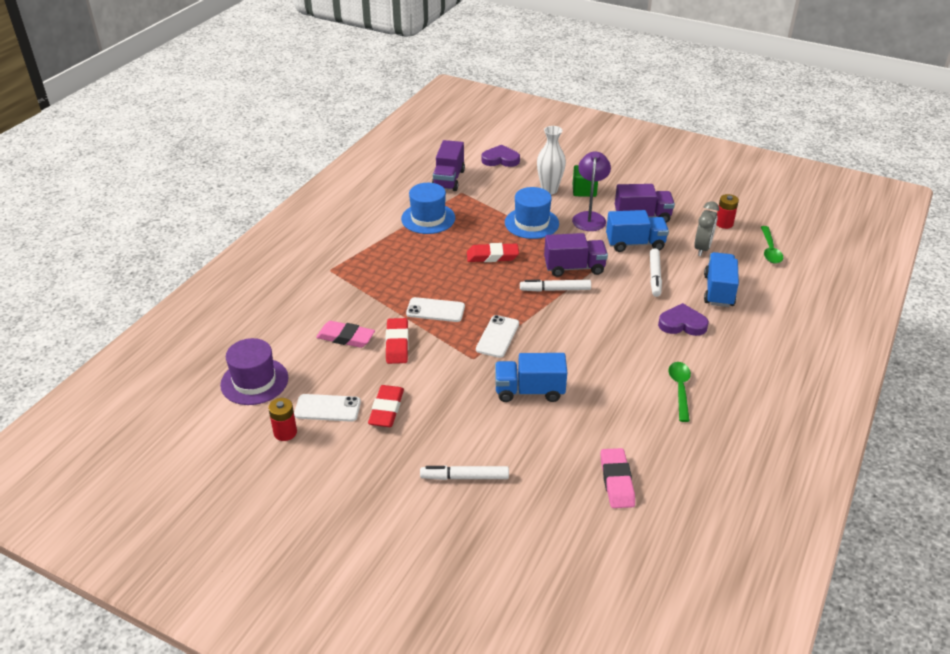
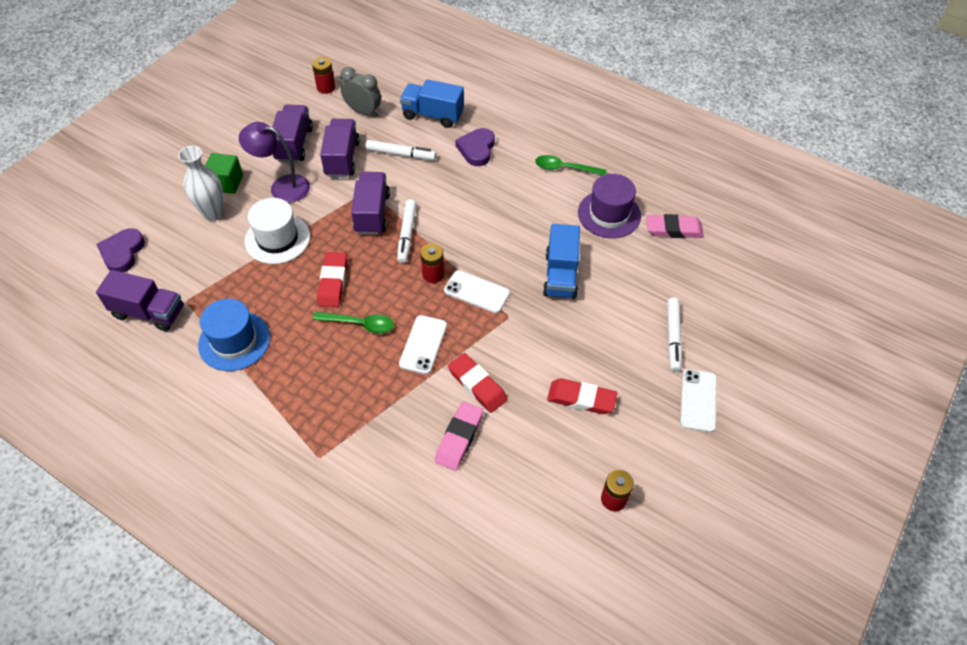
camera: 85 degrees left, 15 degrees up
(254, 381) = (527, 538): purple hat -> purple hat (609, 214)
(327, 408) = (577, 456): white phone -> white phone (698, 400)
(397, 344) = (477, 385): red eraser -> red eraser turned 45 degrees clockwise
(512, 309) = (433, 274): none -> red battery
(531, 223) = (277, 239): blue hat -> white hat
(635, 244) = (342, 158): blue truck -> purple truck
(770, 250) = (378, 68): green spoon -> green spoon (360, 324)

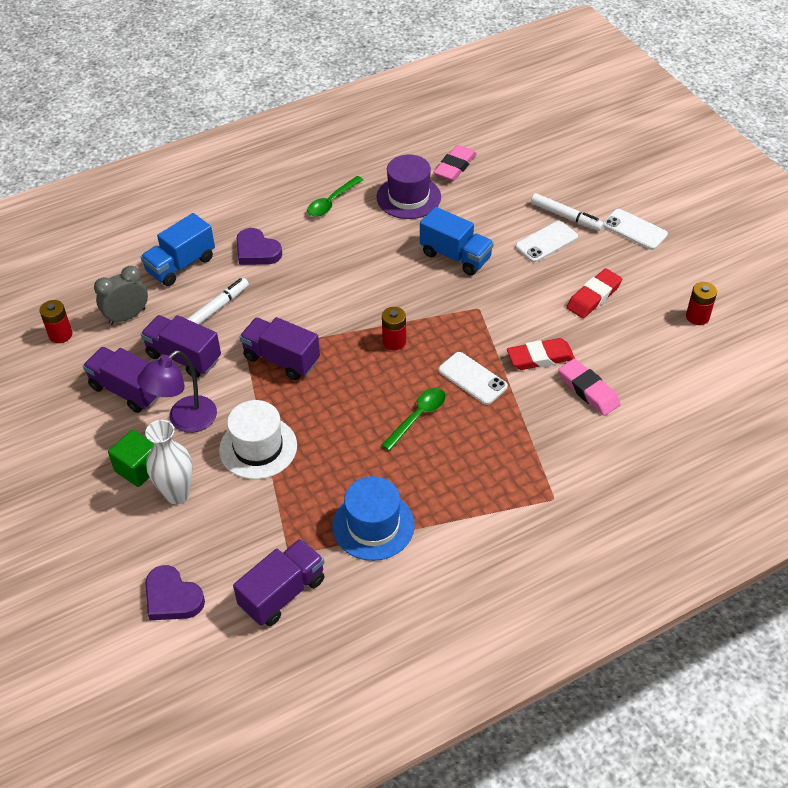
camera: 60 degrees left, 5 degrees down
(333, 282) = (351, 420): red eraser -> none
(407, 234) = (329, 342): white marker -> none
(476, 292) = (436, 319): white phone -> white phone (546, 242)

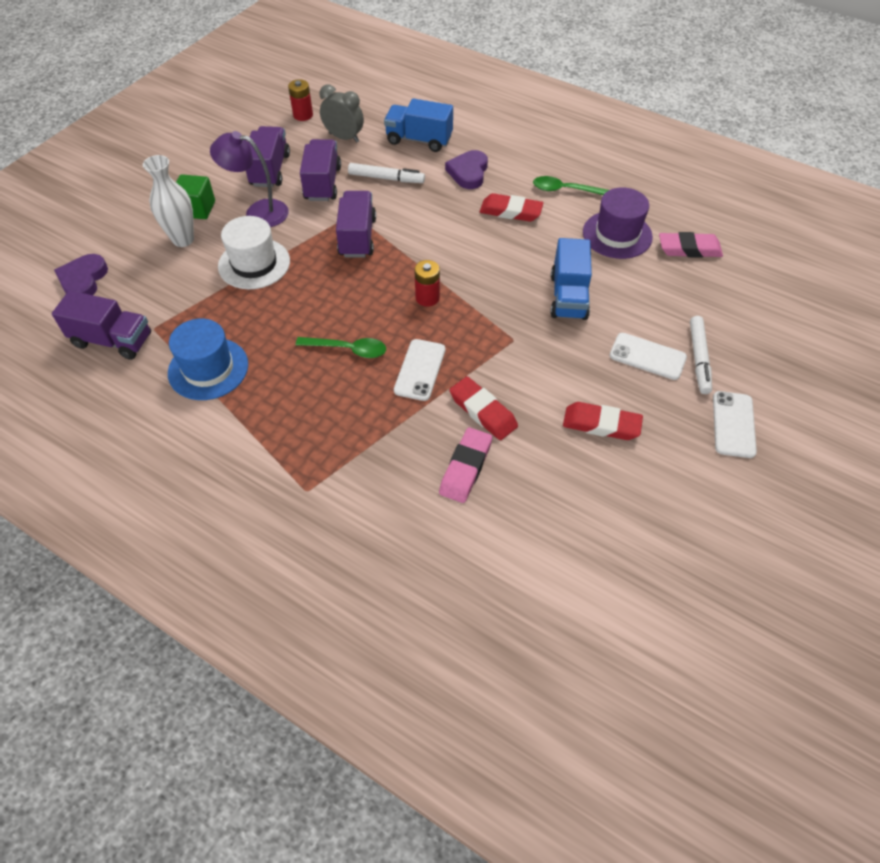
camera: 60 degrees right, 5 degrees up
(330, 246) = (510, 211): none -> red eraser
(697, 317) = (647, 532): red battery -> none

